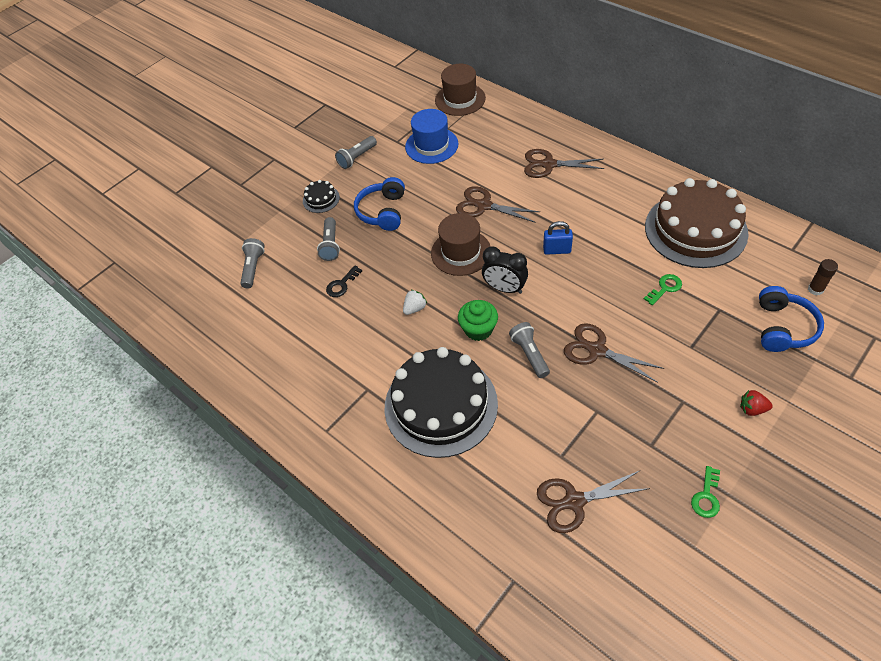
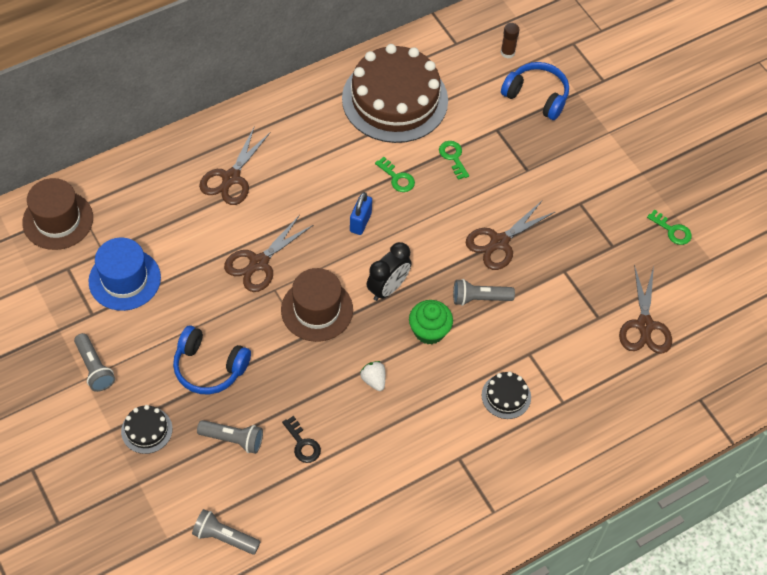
camera: 80 degrees left, 5 degrees up
(441, 405) = (506, 396): black cake -> black cake, size x0.41
(616, 258) = (397, 178): none -> green key
(752, 409) = (606, 160): red strawberry -> none

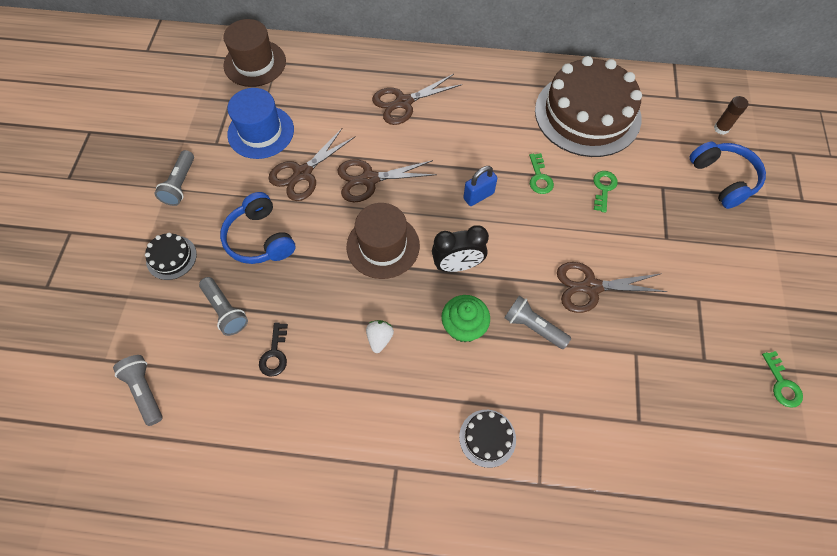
camera: 40 degrees right, 5 degrees up
(645, 325) = (684, 463): brown scissors -> brown scissors (303, 173)

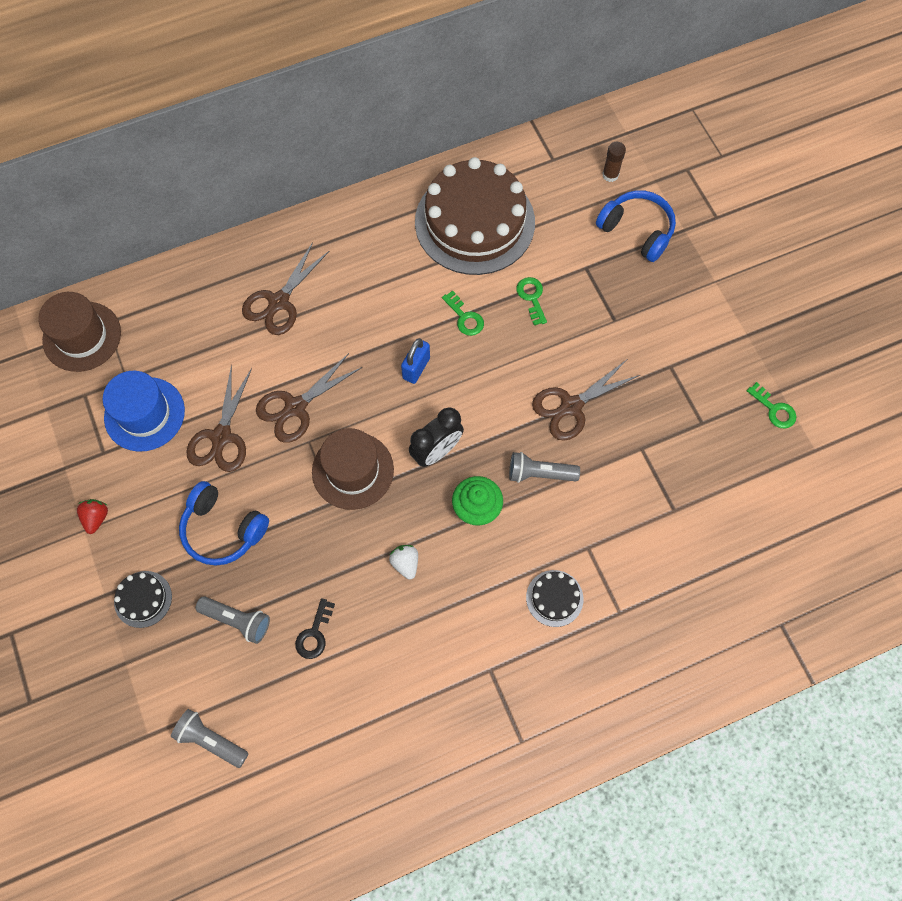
camera: 30 degrees left, 5 degrees up
(180, 184) = (96, 518): grey flashlight -> red strawberry
(275, 354) = (314, 634): black key -> black key turned 45 degrees clockwise

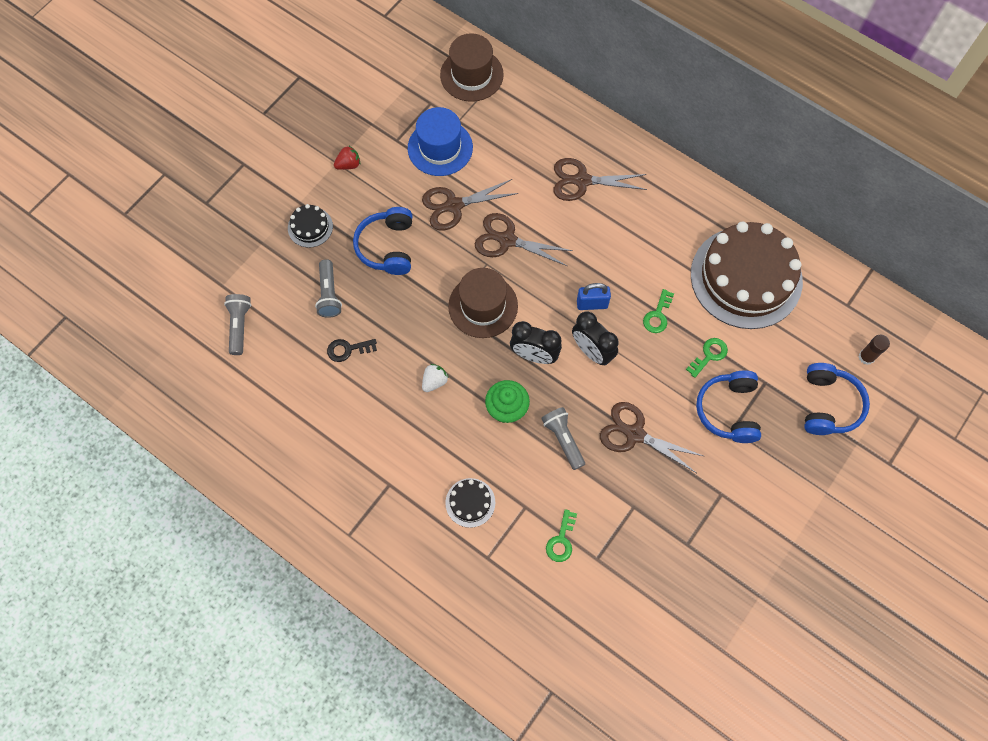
camera: 60 degrees right, 0 degrees up
(465, 396) = (592, 351): none -> black clock
(595, 313) = (728, 410): none -> blue headphones
(774, 409) = (738, 598): green key -> green key (561, 540)

